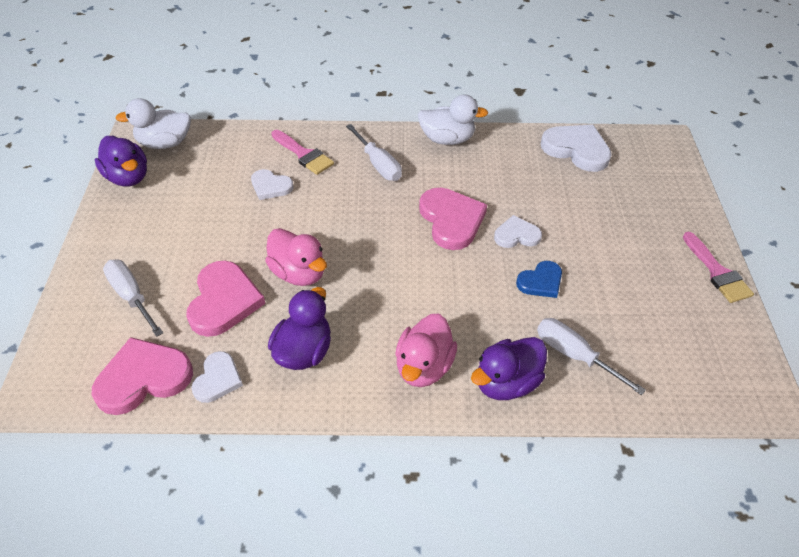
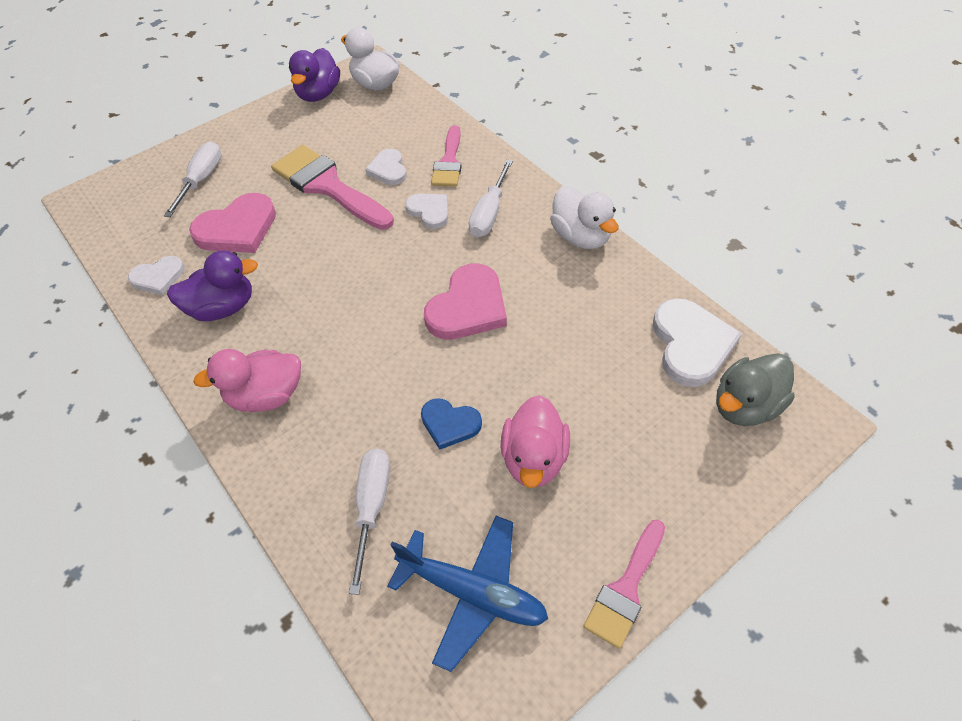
camera: 55 degrees right, 5 degrees up
(143, 378) = (131, 238): pink heart -> none
(245, 226) = (328, 186): none -> pink brush
(299, 273) = (305, 250): pink duck -> pink duck (534, 459)
(506, 383) = (293, 469): purple duck -> none
(516, 235) = (498, 368): white heart -> white heart (429, 211)
(636, 157) = (745, 406): none -> grey duck
(675, 339) = (472, 593): none -> blue plane

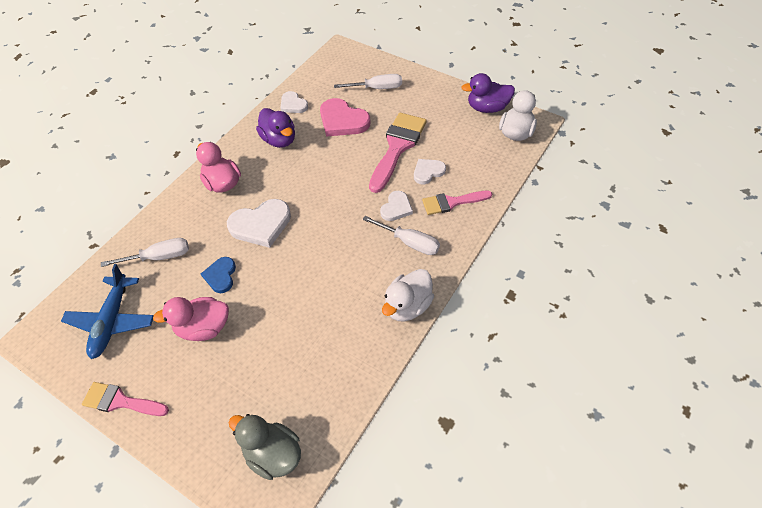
camera: 70 degrees right, 0 degrees up
(468, 307) = (316, 257): pink heart -> none
(489, 213) = (409, 242): white screwdriver -> white screwdriver turned 150 degrees counterclockwise
(691, 344) = (322, 405): white heart -> white heart (261, 225)

